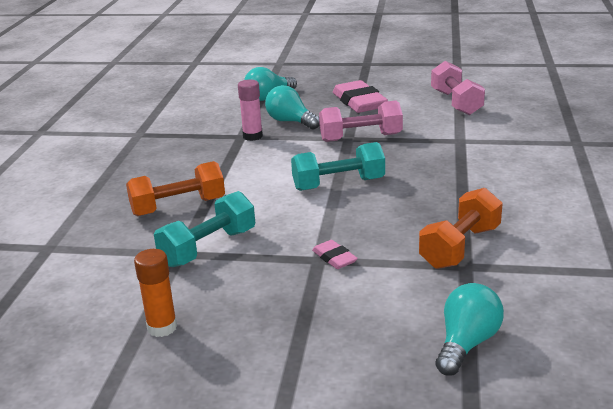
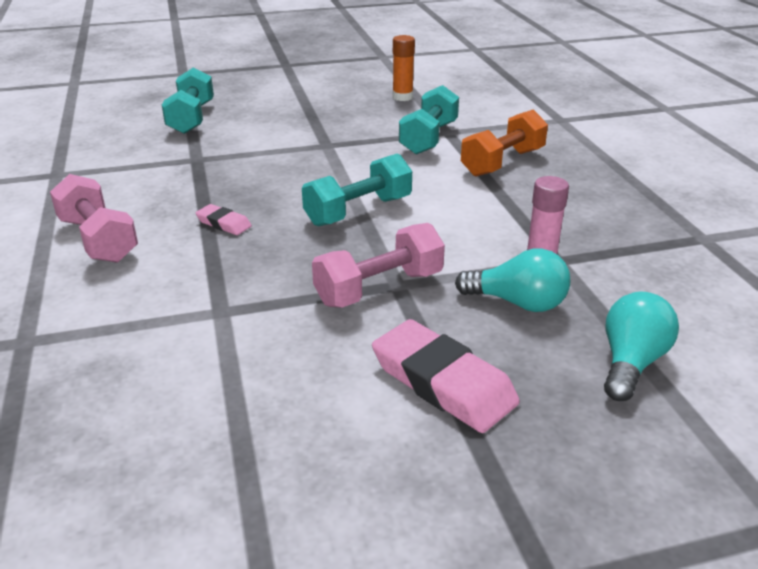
camera: 155 degrees right, 5 degrees up
(334, 258) = (313, 147): pink eraser -> pink eraser (224, 223)
(456, 103) = (244, 421): pink dumbbell -> pink dumbbell (98, 240)
(460, 247) = (203, 171): orange dumbbell -> none
(466, 343) = (191, 118): turquoise light bulb -> turquoise dumbbell

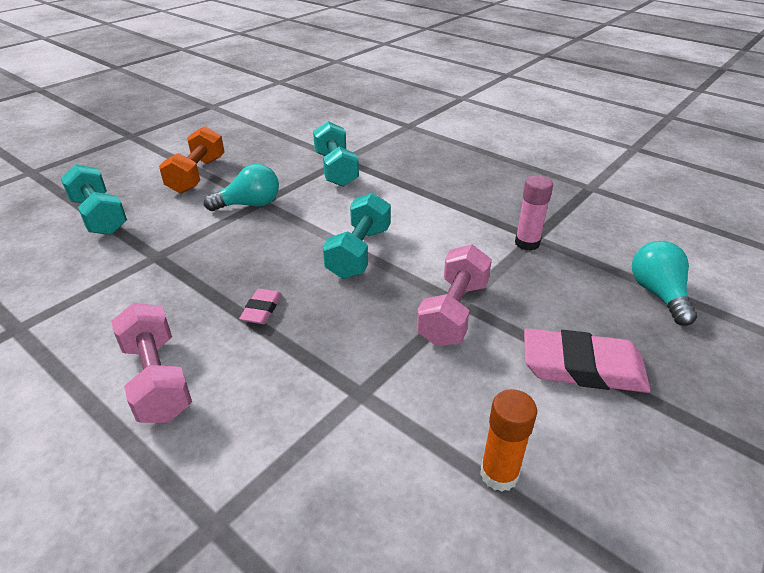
camera: 35 degrees left, 5 degrees up
(98, 240) = (157, 379): pink dumbbell -> pink dumbbell turned 45 degrees clockwise
(224, 223) = (261, 309): pink eraser -> pink eraser turned 75 degrees counterclockwise
(402, 97) = (272, 139): orange glue stick -> orange glue stick (499, 474)
(502, 162) = (412, 173): orange dumbbell -> orange dumbbell (197, 175)
(518, 303) = (551, 281): turquoise light bulb -> turquoise light bulb (249, 205)

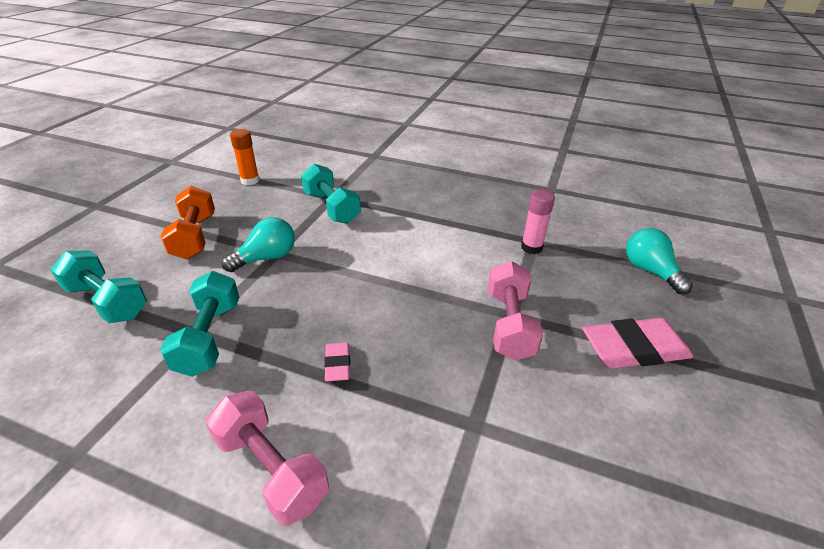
camera: 20 degrees left, 0 degrees up
(359, 252) = (397, 285): turquoise dumbbell -> turquoise dumbbell (209, 337)
(499, 474) = (629, 466): orange glue stick -> orange glue stick (250, 181)

